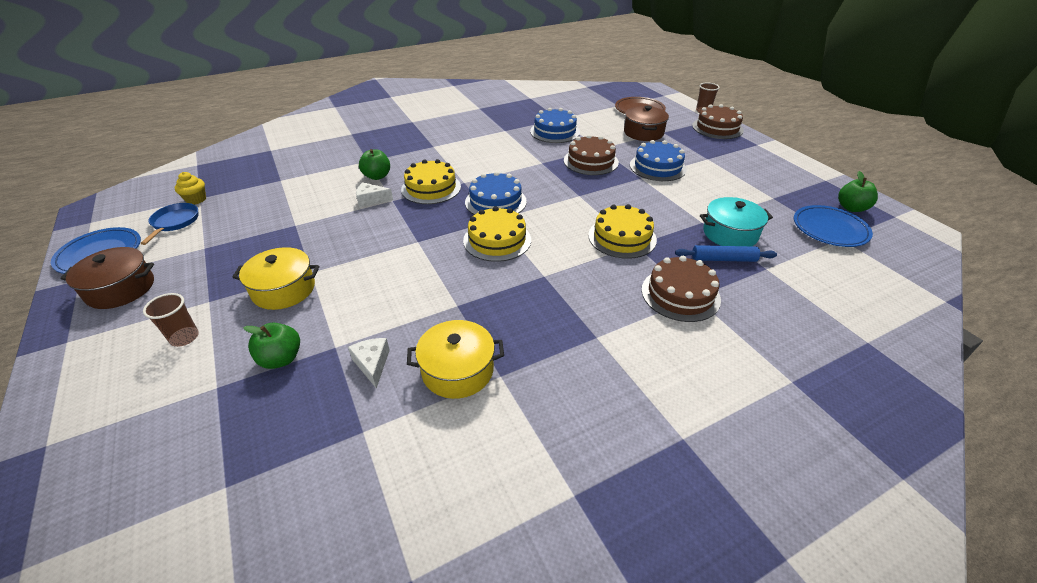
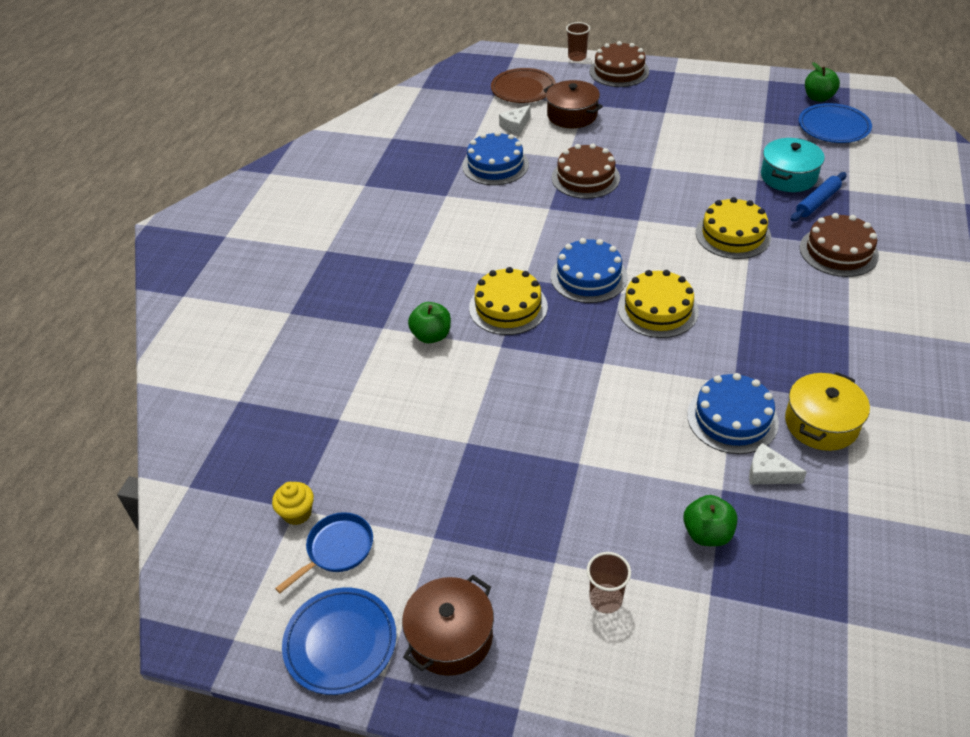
camera: 45 degrees left, 5 degrees up
(175, 222) = (337, 549): blue pan -> blue pan turned 90 degrees clockwise
(284, 289) = (591, 494): yellow pot -> none
(371, 200) = (480, 362): white cheese -> white cheese (515, 126)
(657, 167) = (644, 147): blue cake -> blue cake (732, 418)

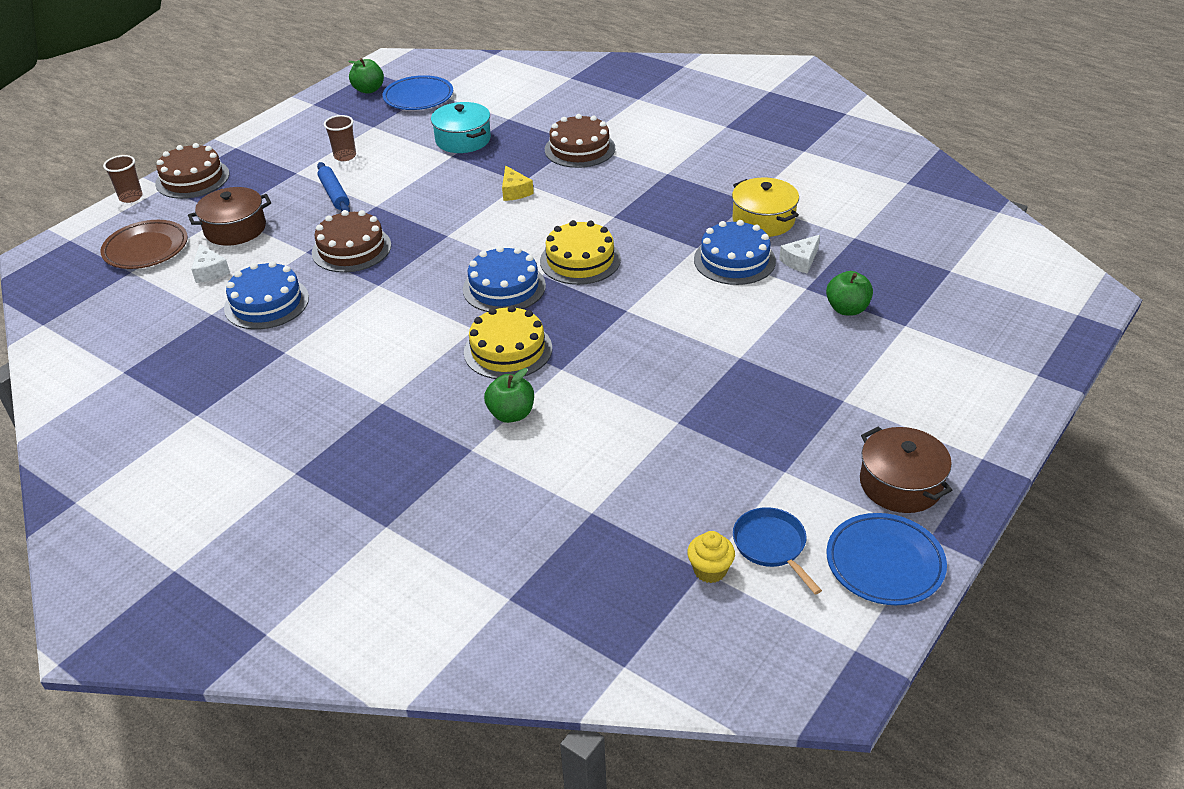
camera: 70 degrees left, 5 degrees down
(605, 599) = (892, 381): brown cup -> brown cup (345, 156)
(733, 234) = (514, 191): yellow cake -> yellow cheese
(817, 202) = (510, 137): blue rolling pin -> blue rolling pin (334, 194)

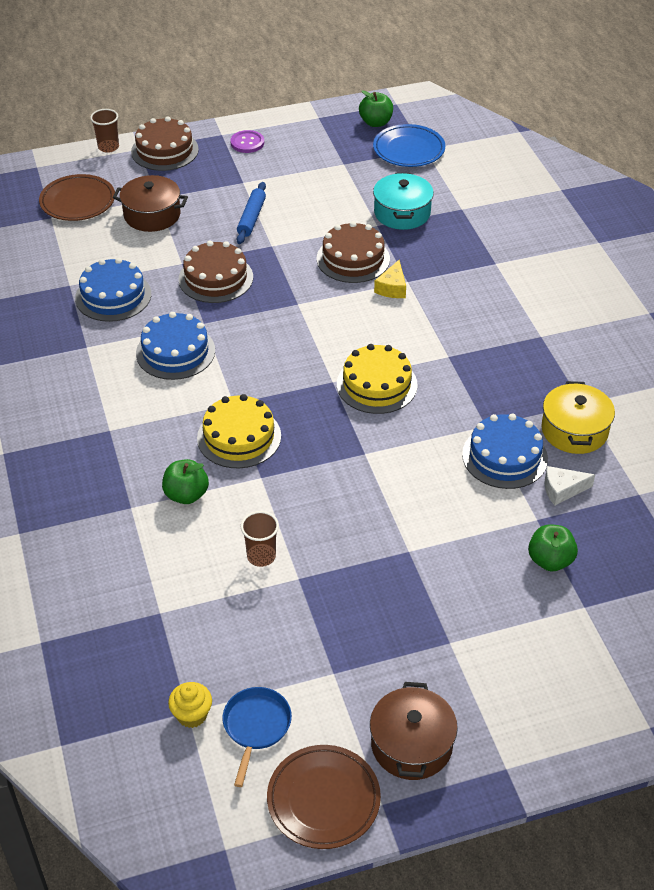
camera: 35 degrees right, 5 degrees up
(210, 271) = (101, 245): white cheese -> none
(267, 144) = (247, 143): none -> purple button
(345, 156) = (294, 184): brown cup -> brown cup (261, 556)
(504, 287) = (292, 377): blue cake -> blue cake (175, 352)
(579, 149) = (490, 271): brown cake -> brown cake (353, 259)
(884, 563) = (323, 799): blue plate -> brown plate

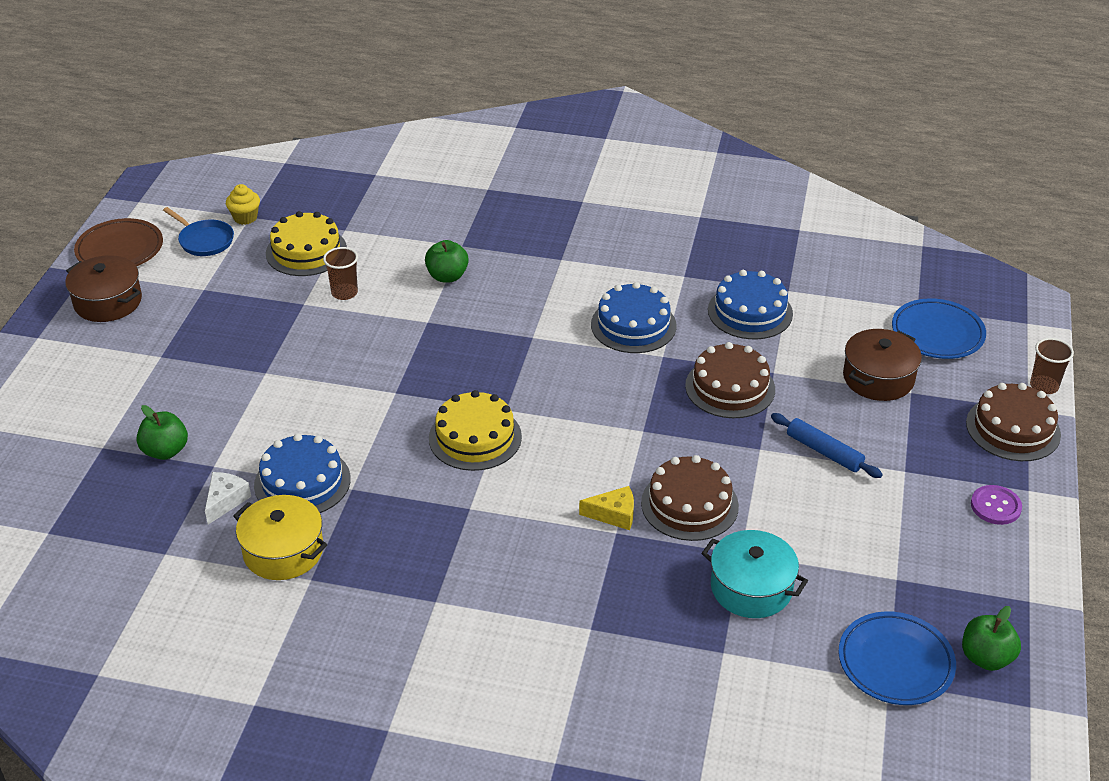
camera: 120 degrees right, 5 degrees down
(78, 201) = (937, 333): brown plate -> blue plate
(239, 437) = (486, 326): yellow cake -> yellow cake (306, 251)
(392, 288) = (614, 514): yellow cheese -> yellow cheese turned 135 degrees clockwise

